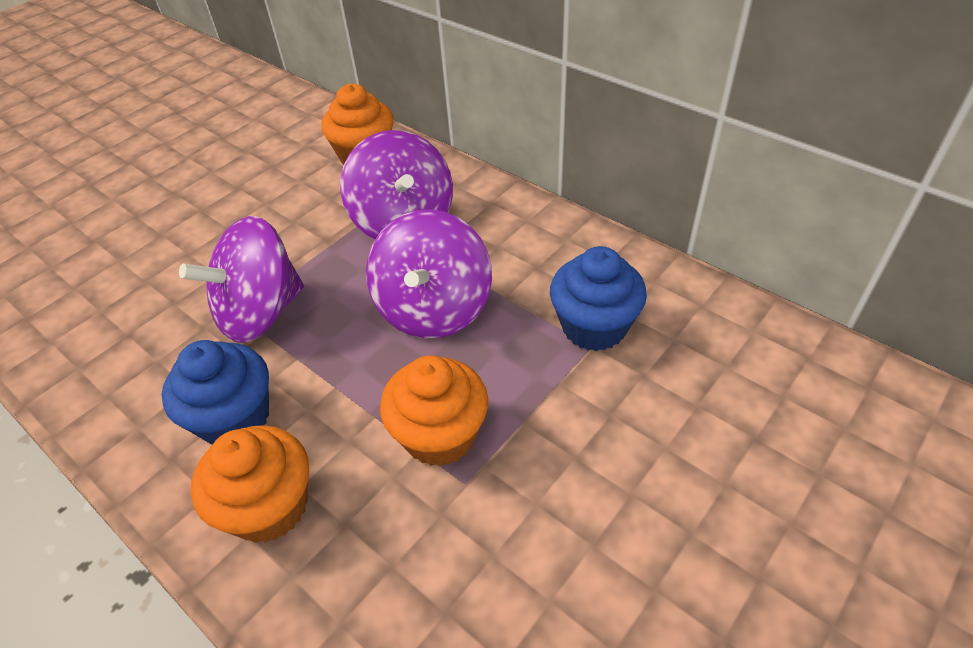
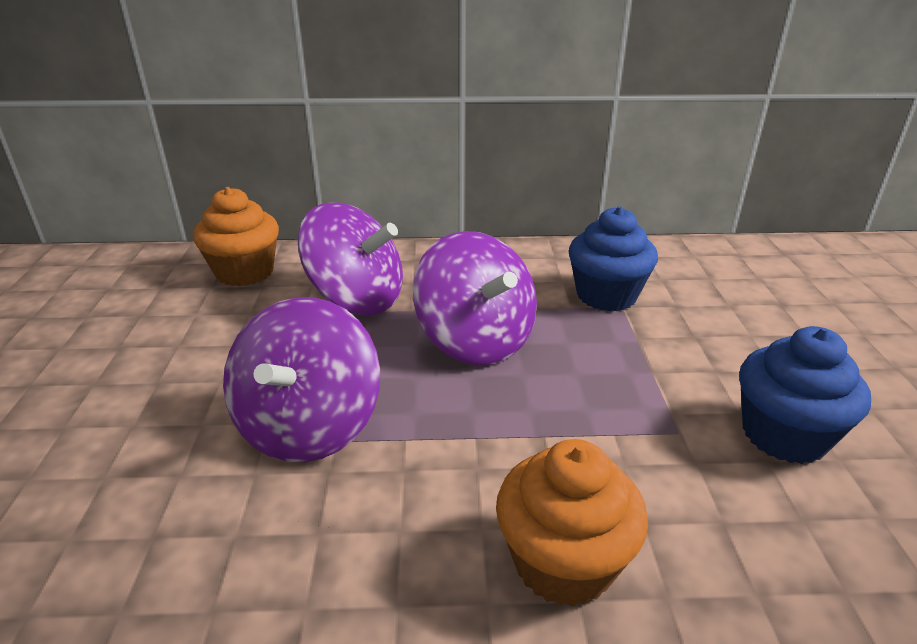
camera: 45 degrees left, 15 degrees down
(235, 418) = (415, 521): blue cupcake -> blue cupcake (784, 435)
(440, 435) = (613, 414): orange cupcake -> none

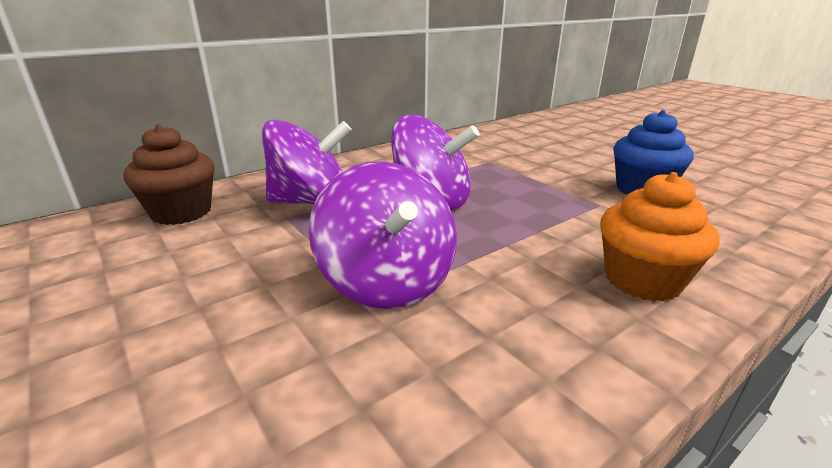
camera: 35 degrees left, 5 degrees down
(245, 272) = (181, 212): orange cupcake -> brown cupcake
(606, 295) = (474, 159): blue cupcake -> none

